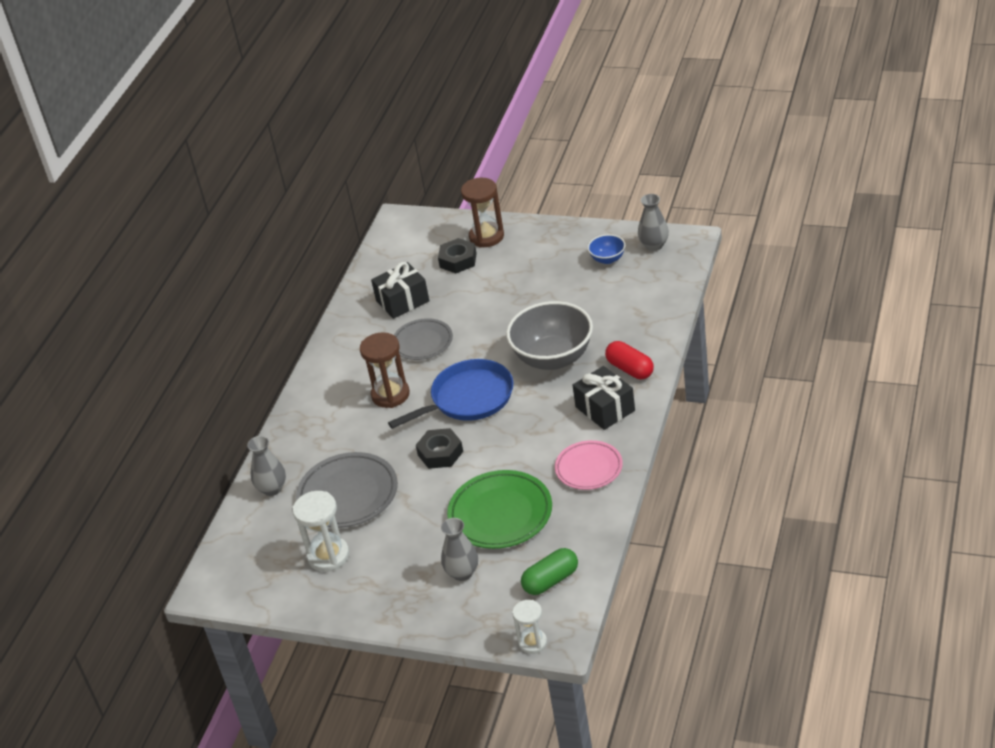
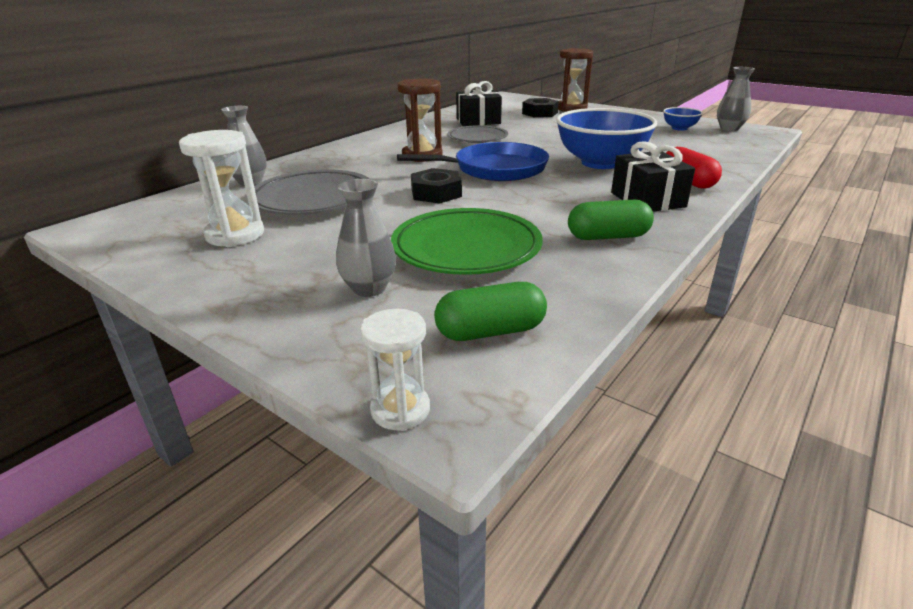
camera: 15 degrees right, 10 degrees down
(553, 358) = (600, 163): grey bowl -> blue bowl
(589, 468) = (608, 237): pink plate -> green capsule

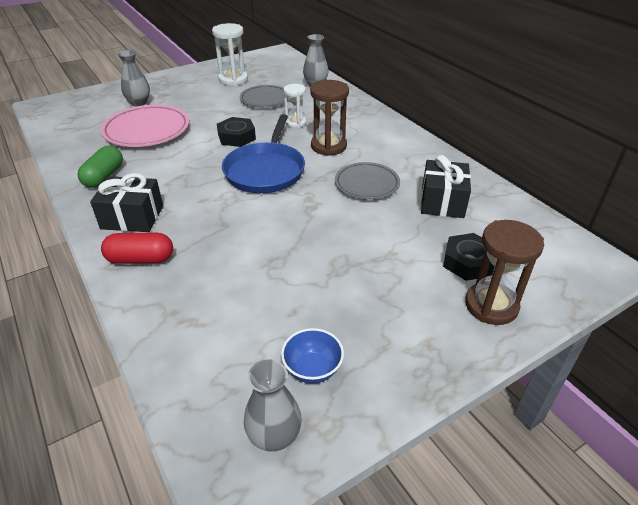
camera: 110 degrees right, 10 degrees up
(313, 199) = (265, 99): grey plate -> grey plate, size x0.66
(400, 410) = (57, 99): white hourglass -> white hourglass (295, 123)
(466, 248) = (147, 130): green plate -> pink plate
(490, 331) = (72, 121): green capsule -> none
(600, 163) = (233, 230): blue bowl -> none

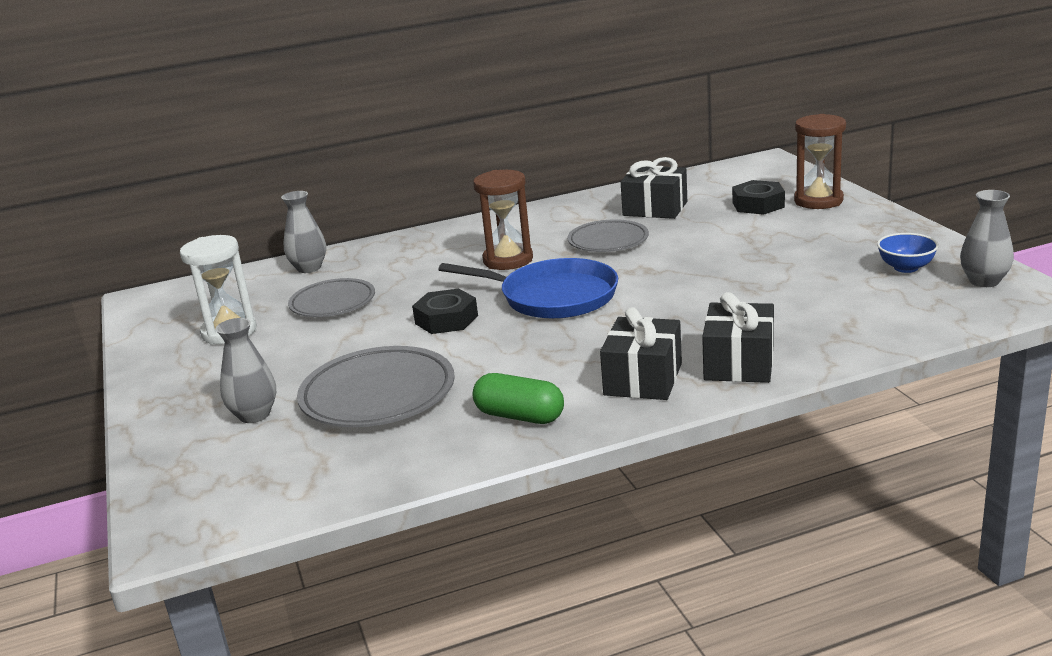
camera: 75 degrees left, 15 degrees down
(141, 259) = (739, 363): red capsule -> black gift
(147, 130) = (378, 395): pink plate -> grey plate
(295, 123) = (428, 280): white hourglass -> none

